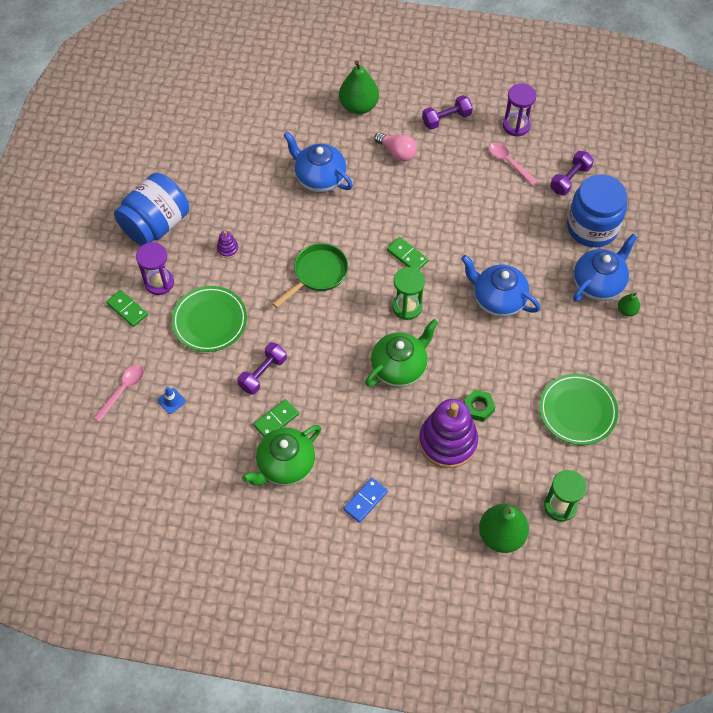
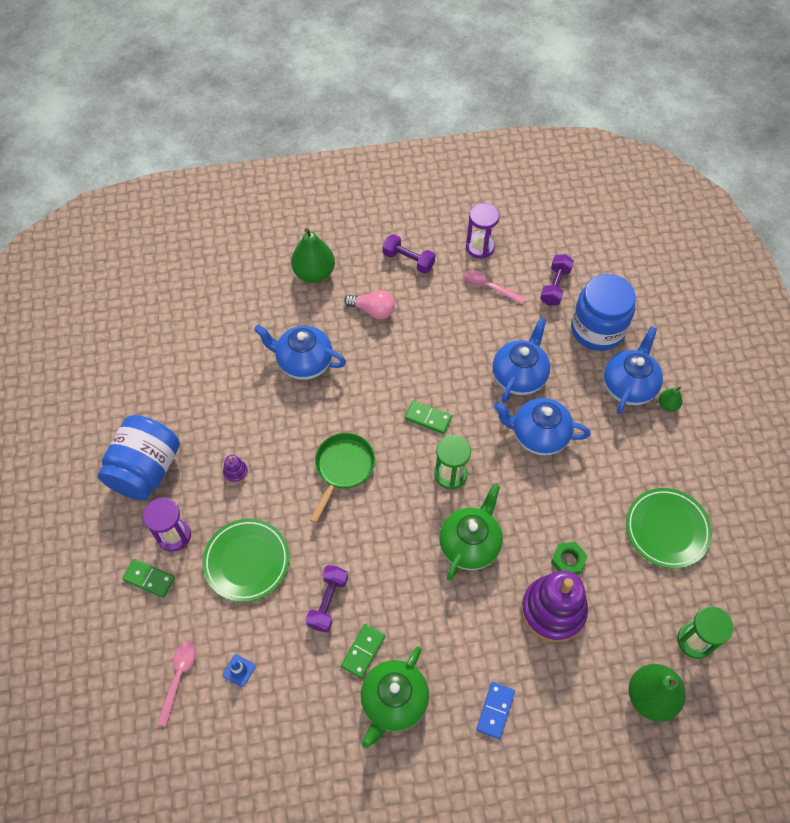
camera: 20 degrees left, 0 degrees up
(446, 119) = (408, 260): purple dumbbell -> purple dumbbell turned 75 degrees clockwise
(503, 246) = (519, 376): none -> blue teapot

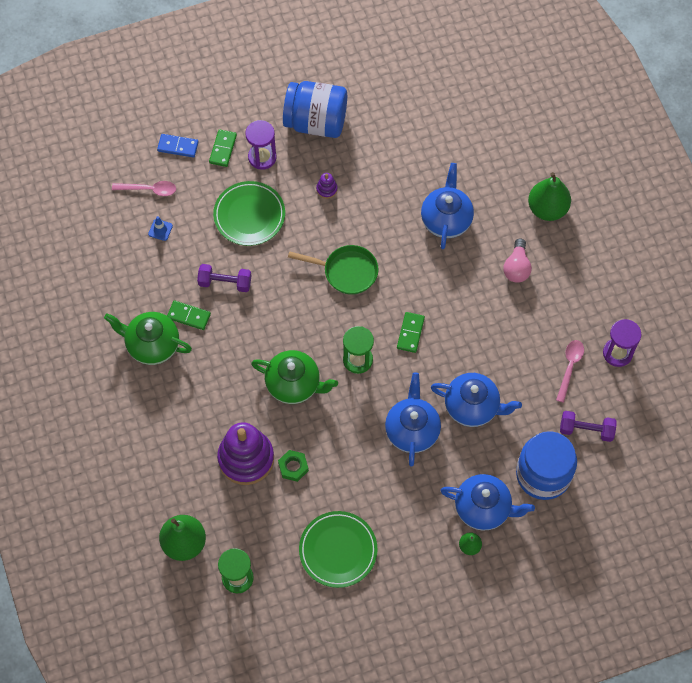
camera: 80 degrees right, 5 degrees up
(408, 260) = (583, 289): purple dumbbell -> none
(495, 710) = (156, 422): blue domino -> blue domino (178, 146)

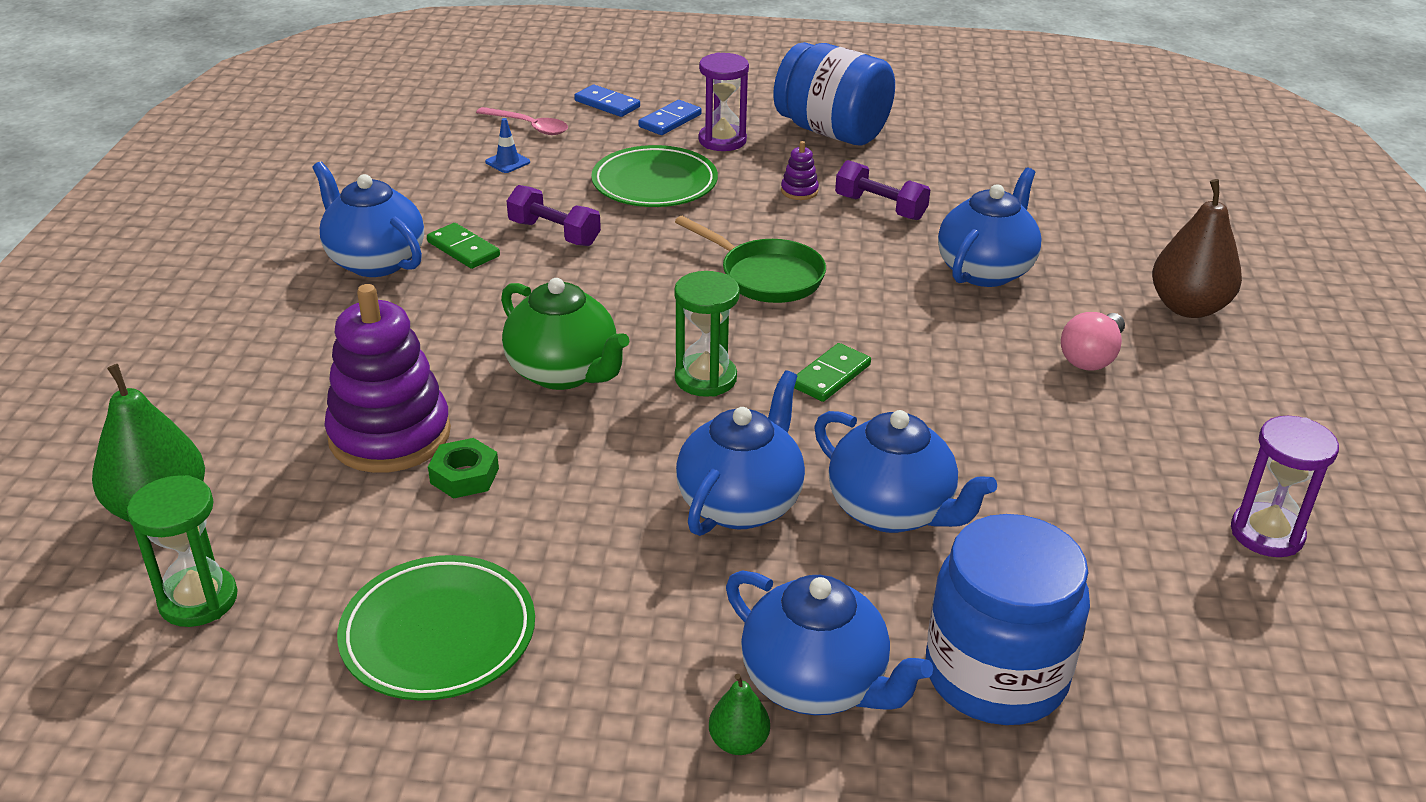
camera: 25 degrees right, 30 degrees down
(152, 345) = (375, 261): green teapot -> blue teapot
(223, 149) = (670, 121): green domino -> blue domino
(547, 208) = (1188, 307): green pear -> brown pear
(569, 367) = (1143, 521): pink spoon -> none
(586, 430) = (1140, 633): purple dumbbell -> purple dumbbell (880, 207)

